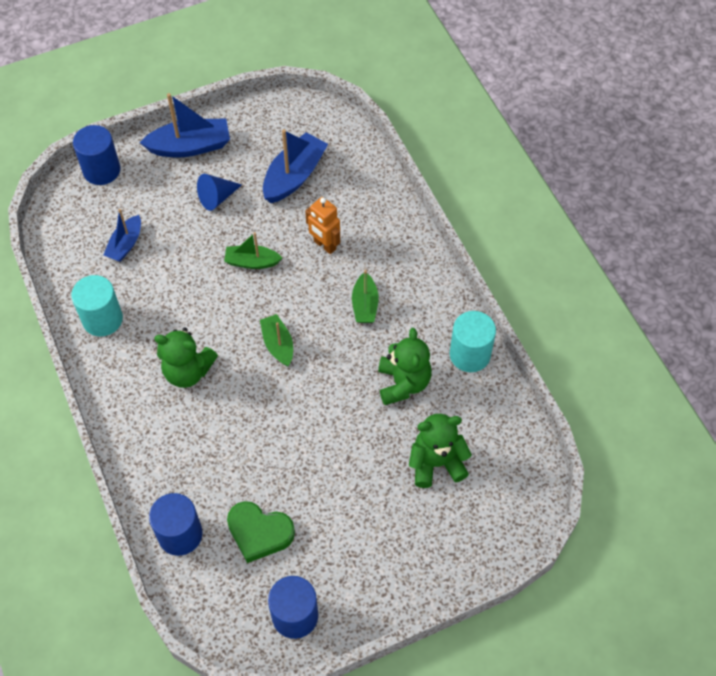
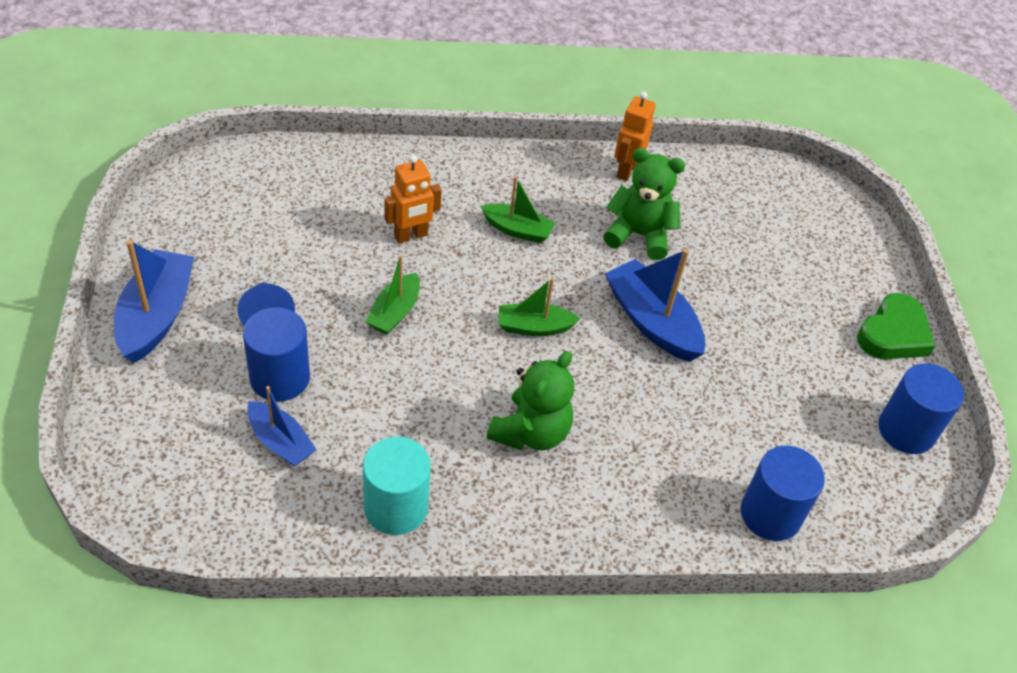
camera: 75 degrees left, 10 degrees down
(101, 170) = (122, 432): blue cylinder -> blue cylinder (280, 378)
(259, 532) = (791, 430): green heart -> green heart (893, 334)
(294, 176) = (285, 228): blue boat -> blue boat (652, 322)
(436, 463) = (750, 244): green teddy bear -> none
(470, 354) = (626, 170): turquoise cylinder -> orange robot

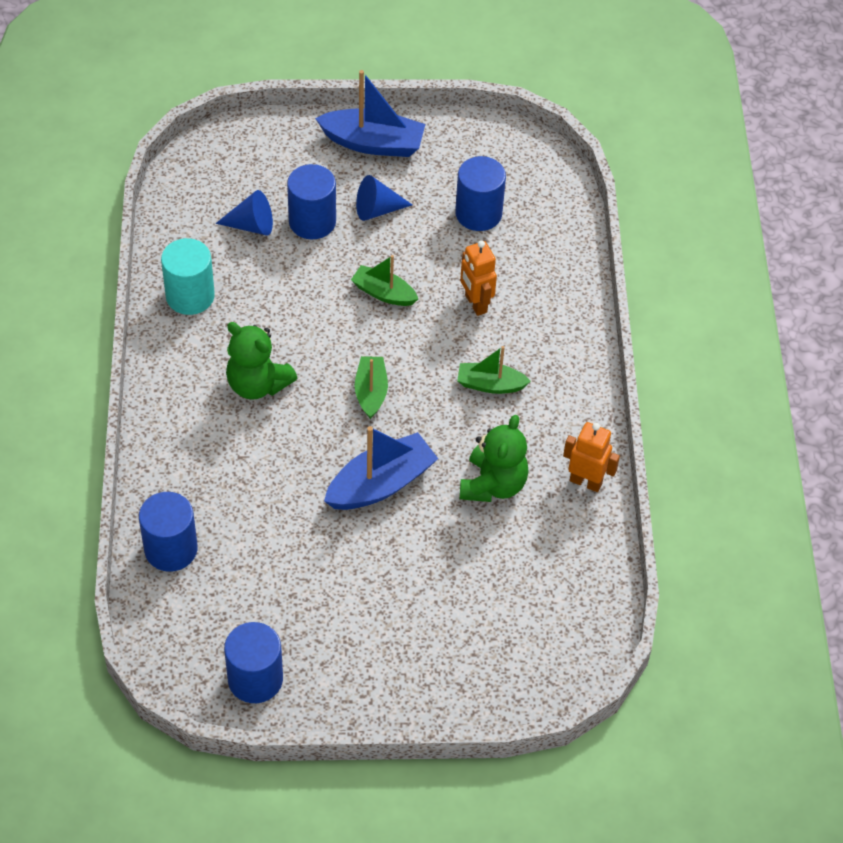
camera: 95 degrees right, 5 degrees up
(280, 442) = (251, 225): blue boat -> blue cone
(282, 226) = (478, 213): none -> blue cylinder
(517, 230) = (490, 384): green boat -> green boat turned 75 degrees clockwise
(893, 334) = (373, 695): green heart -> none

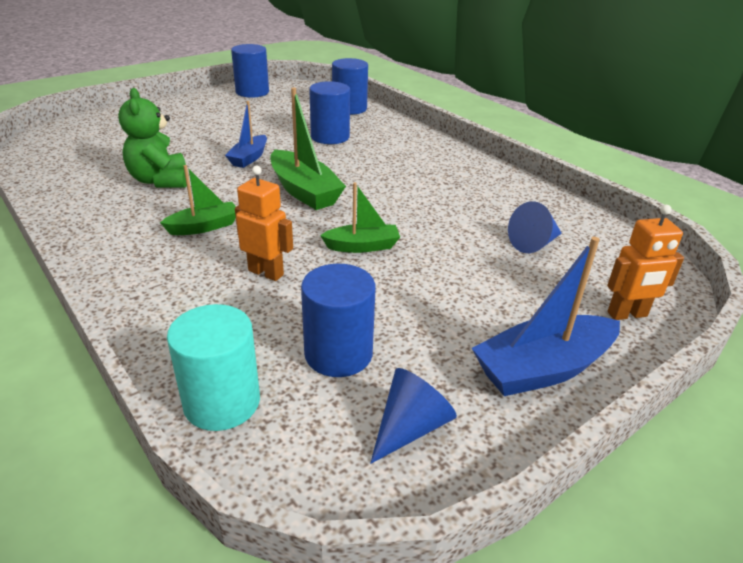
camera: 145 degrees right, 20 degrees down
(190, 296) = (503, 190): turquoise cylinder -> turquoise cylinder (222, 402)
(257, 384) = (391, 169): green teddy bear -> none
(312, 221) = (492, 268): blue cylinder -> blue cylinder (330, 137)
(371, 392) = (304, 191): green boat -> green boat, size x1.63
(377, 210) = (449, 305): blue cone -> blue cone (410, 427)
(381, 484) = (249, 158): blue boat -> blue boat, size x0.61
(586, 482) = (74, 204): orange robot -> orange robot (627, 314)

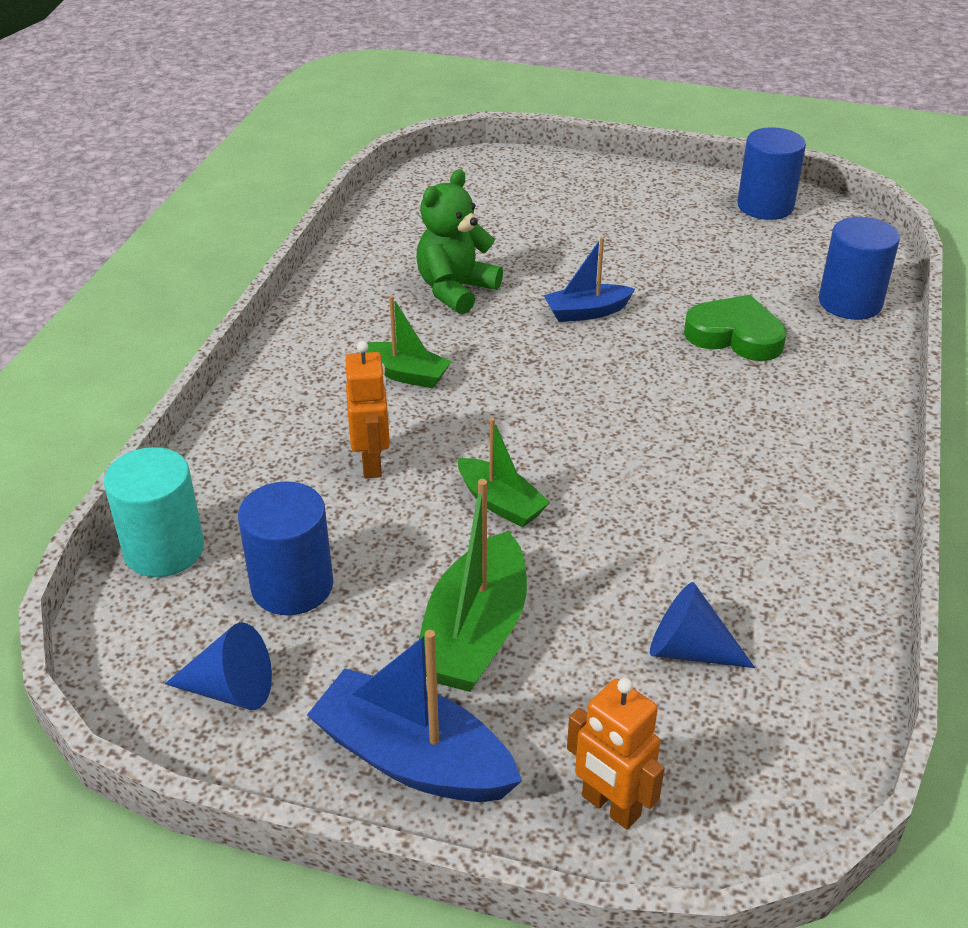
camera: 55 degrees right, 5 degrees up
(304, 191) = (565, 395): green boat -> green boat (475, 633)
(330, 137) = (735, 335): blue cylinder -> green heart

